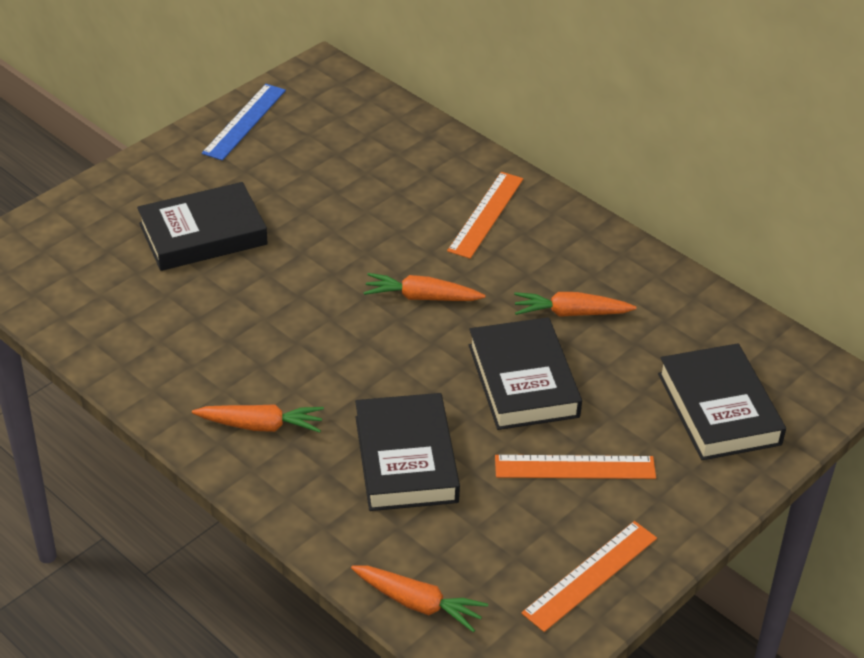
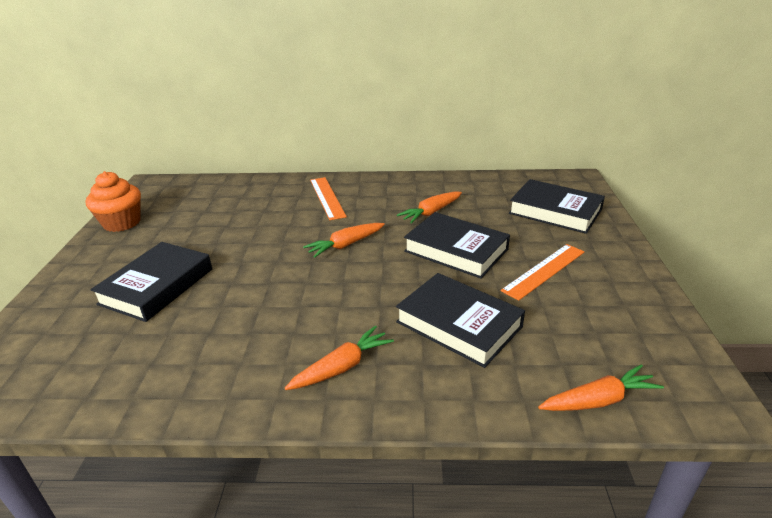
camera: 40 degrees left, 10 degrees down
(245, 121) = (122, 223): blue ruler -> orange cupcake
(590, 575) = (641, 314): orange ruler -> none

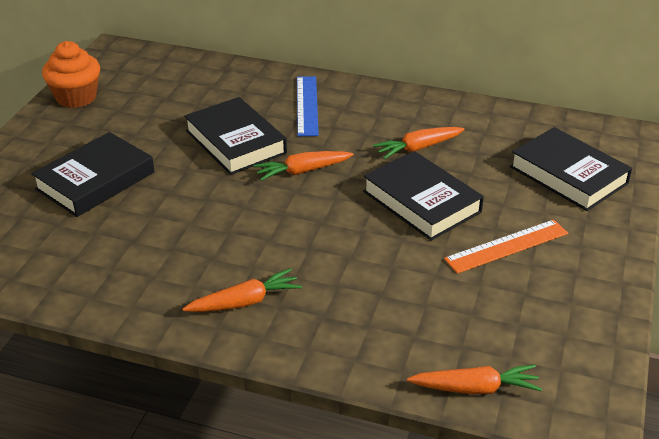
camera: 15 degrees right, 5 degrees up
(327, 197) = (307, 105): orange ruler -> blue ruler
(458, 324) = (379, 285): black book -> black book (235, 142)

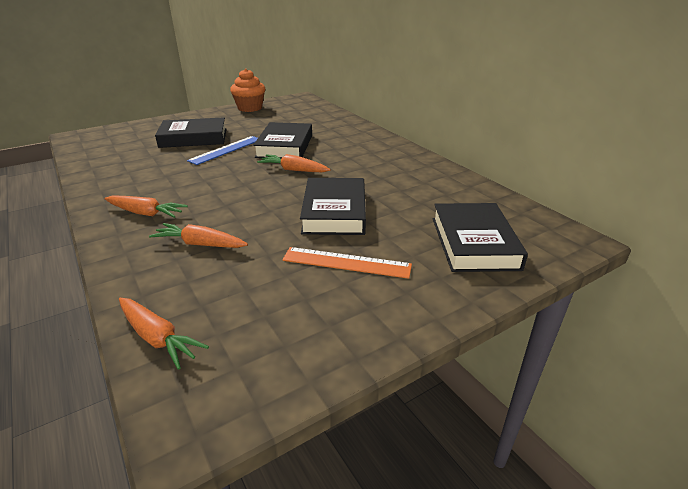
camera: 40 degrees right, 5 degrees down
(307, 105) = (353, 144): blue ruler -> blue ruler (226, 150)
(418, 148) = (383, 185): orange carrot -> orange carrot (200, 244)

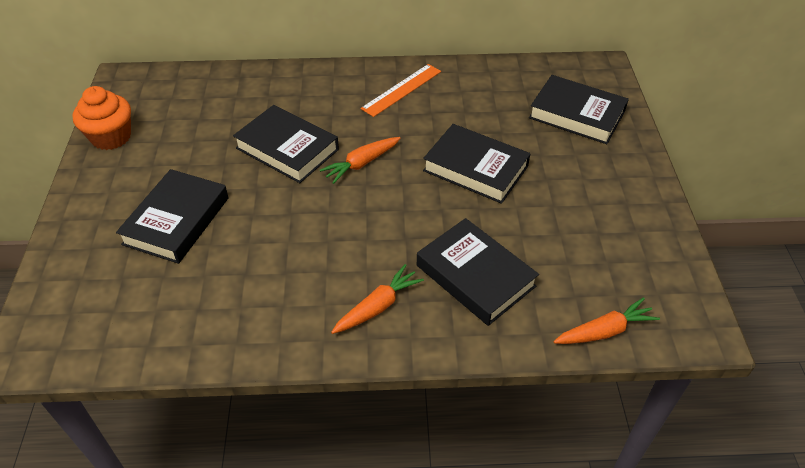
camera: 60 degrees left, 15 degrees up
(200, 244) = (475, 276): orange carrot -> black book
(226, 150) = (251, 200): blue ruler -> none
(346, 263) = (563, 193): orange ruler -> orange ruler (402, 90)

